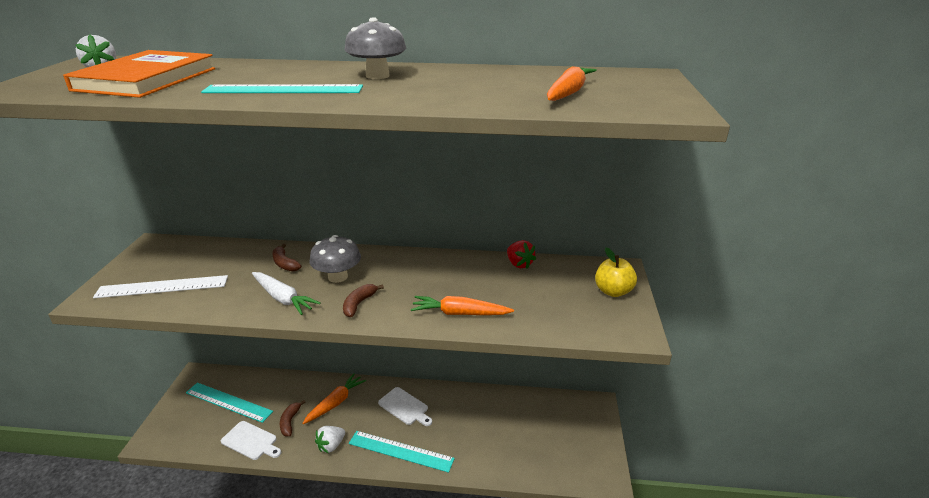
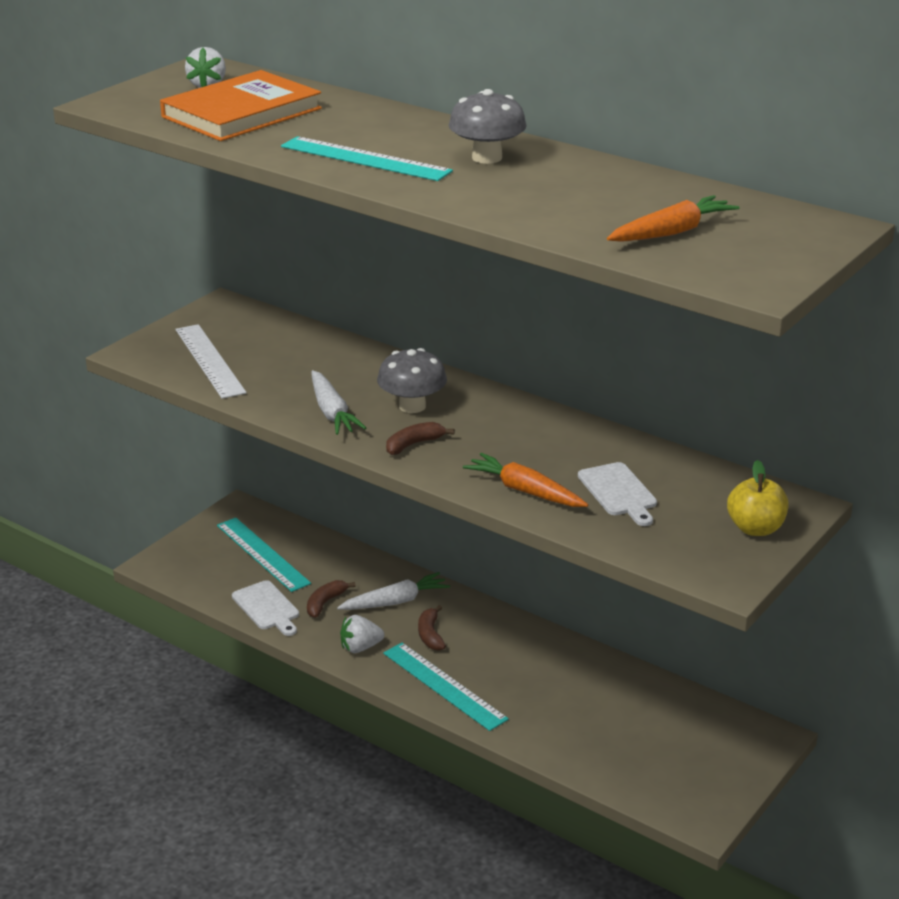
camera: 30 degrees right, 0 degrees up
(162, 287) = (209, 360): white ruler -> white ruler turned 45 degrees clockwise
(285, 264) = (360, 372): brown banana -> brown banana (430, 635)
(335, 403) = (395, 602): orange carrot -> white carrot
(405, 407) = (484, 639): white cutting board -> white cutting board (619, 492)
(519, 264) = (661, 458): red strawberry -> none

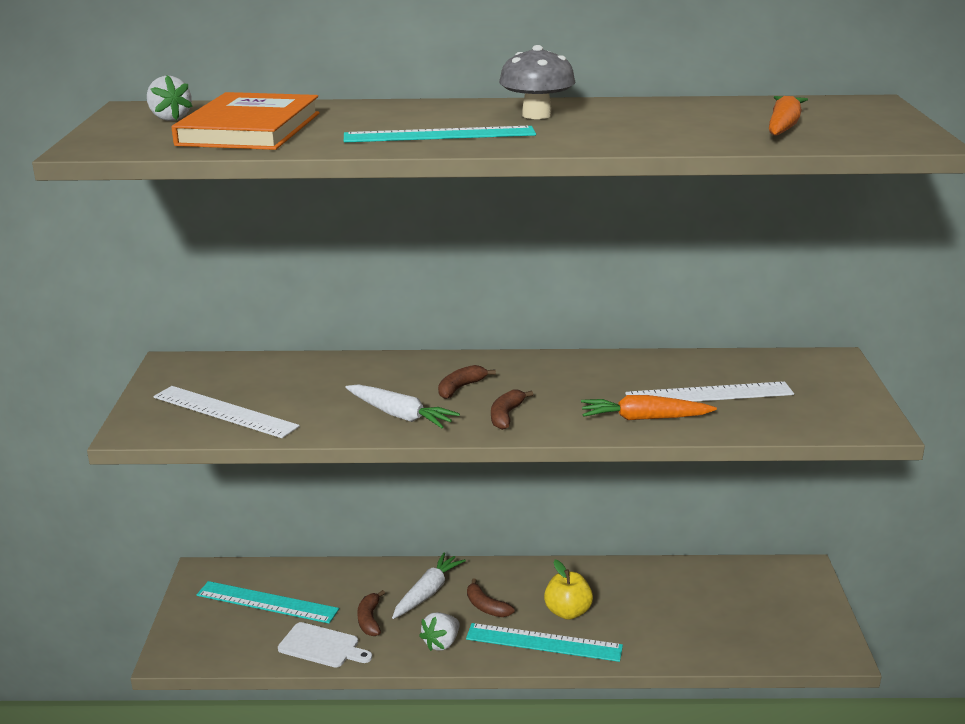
camera: 35 degrees left, 5 degrees down
(412, 406) = (460, 388): grey mushroom -> brown banana
(619, 492) = (709, 394): white cutting board -> white ruler
(755, 528) = (833, 384): yellow apple -> yellow apple (568, 612)

